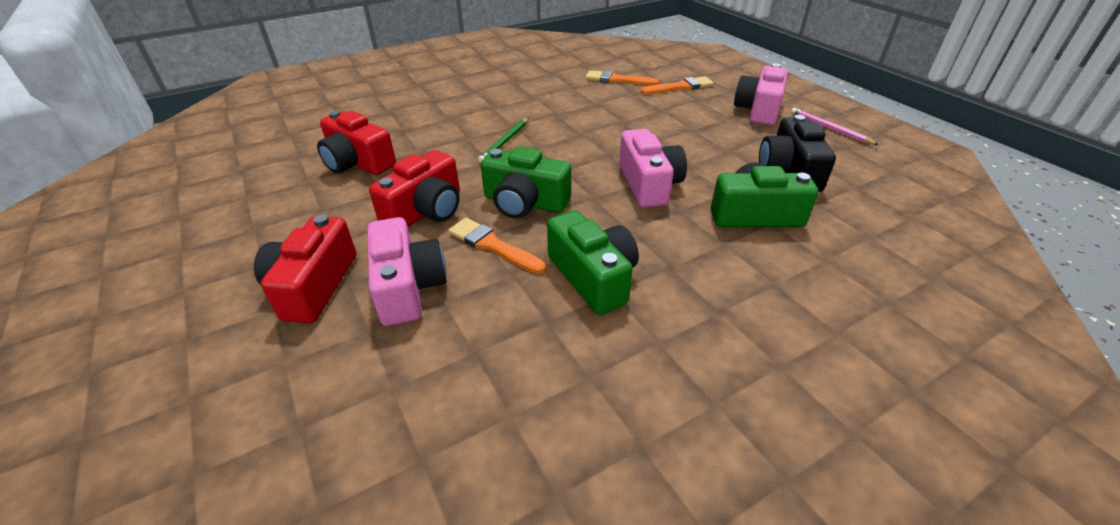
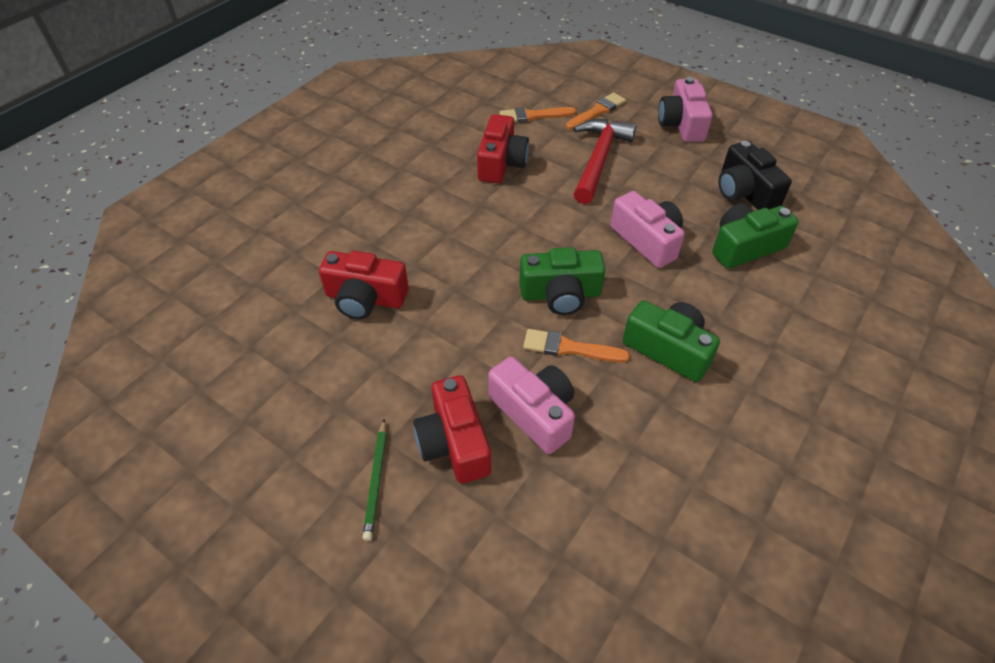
camera: 25 degrees left, 10 degrees up
(426, 210) = (482, 332): red camera -> red camera (501, 163)
(505, 142) = (488, 229): green pencil -> green pencil (376, 480)
(652, 118) = (598, 160): none -> red hammer
(829, 129) = (749, 133): pink pencil -> none

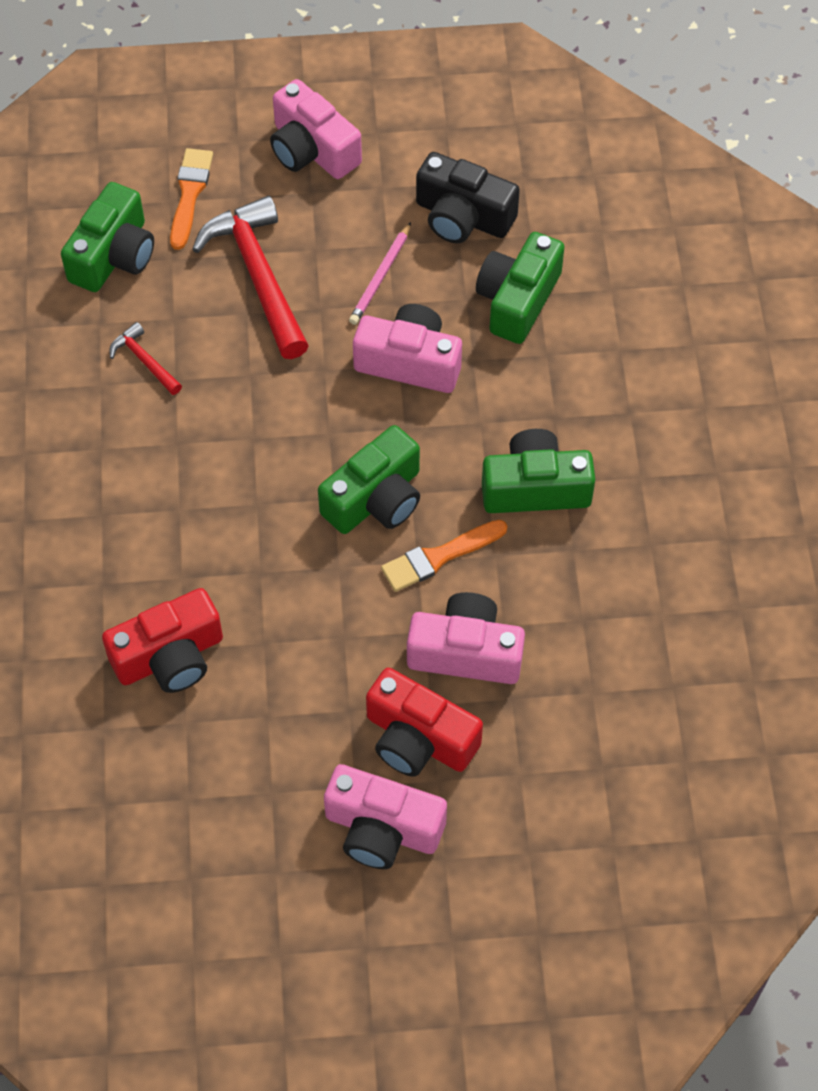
camera: 40 degrees left, 10 degrees up
(376, 480) = (382, 829): green pencil -> pink camera
(501, 163) = (144, 361): red camera -> red hammer
(533, 116) = (114, 255): orange brush -> green camera
(668, 194) = (381, 277): none -> pink pencil

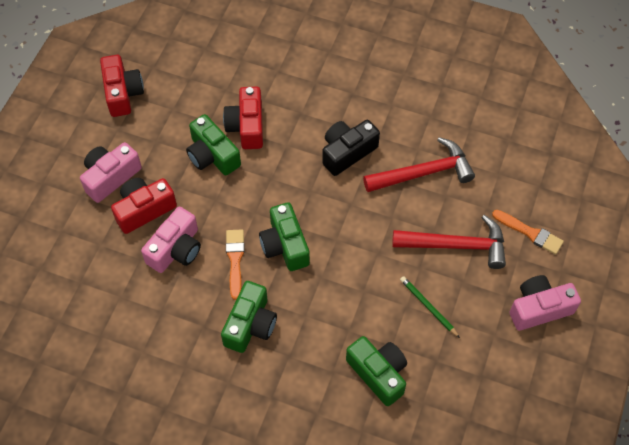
camera: 115 degrees right, 0 degrees up
(114, 255) = (501, 182): green camera -> green camera (212, 155)
(144, 361) = (423, 173): red hammer -> red hammer, size x2.10
(191, 907) = (123, 93): none -> red camera
(381, 277) = (428, 307): pink pencil -> green pencil
(409, 362) = (362, 297): pink camera -> none
(463, 217) = (453, 370): black camera -> black camera (347, 152)

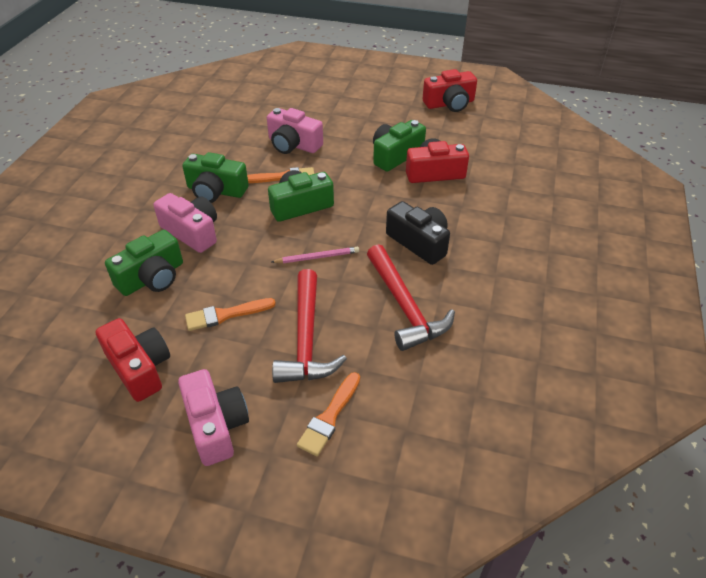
camera: 85 degrees right, 15 degrees down
(110, 177) = (362, 106): pink camera -> pink camera (192, 232)
(144, 210) = (331, 125): red camera -> red camera (140, 368)
(360, 233) = (317, 257): none -> pink pencil
(428, 307) = (225, 315): green pencil -> orange brush

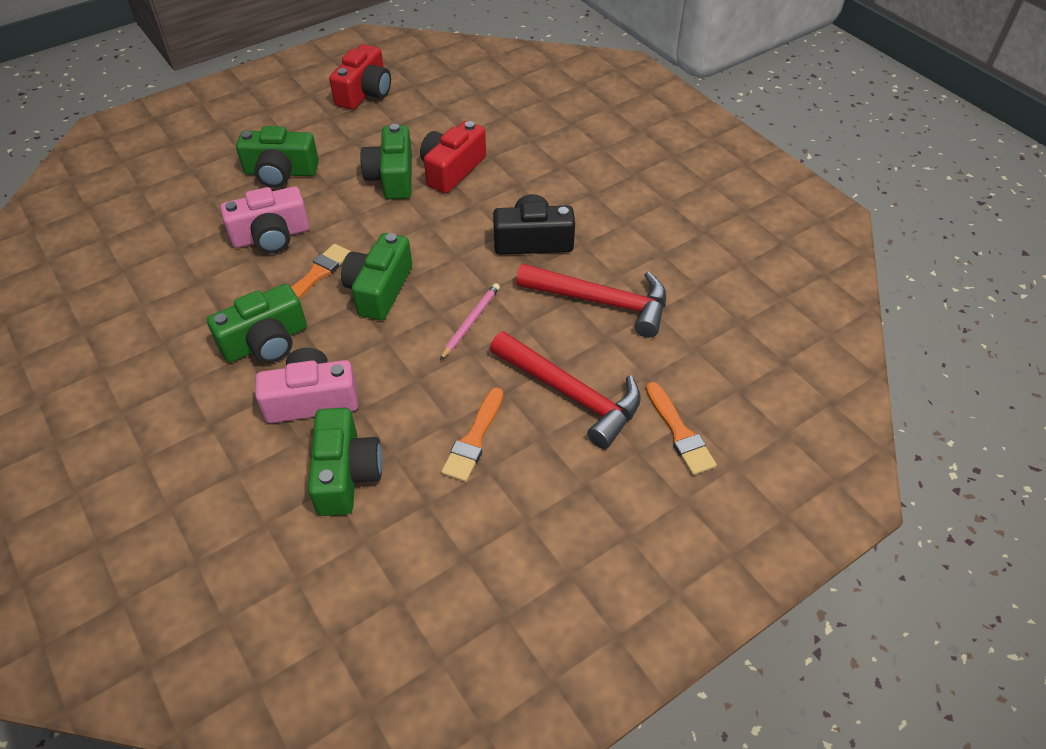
camera: 50 degrees left, 5 degrees up
(140, 368) = (475, 553): red camera -> none
(216, 425) = (614, 525): pink camera -> none
(344, 117) = (280, 172): none -> green camera

